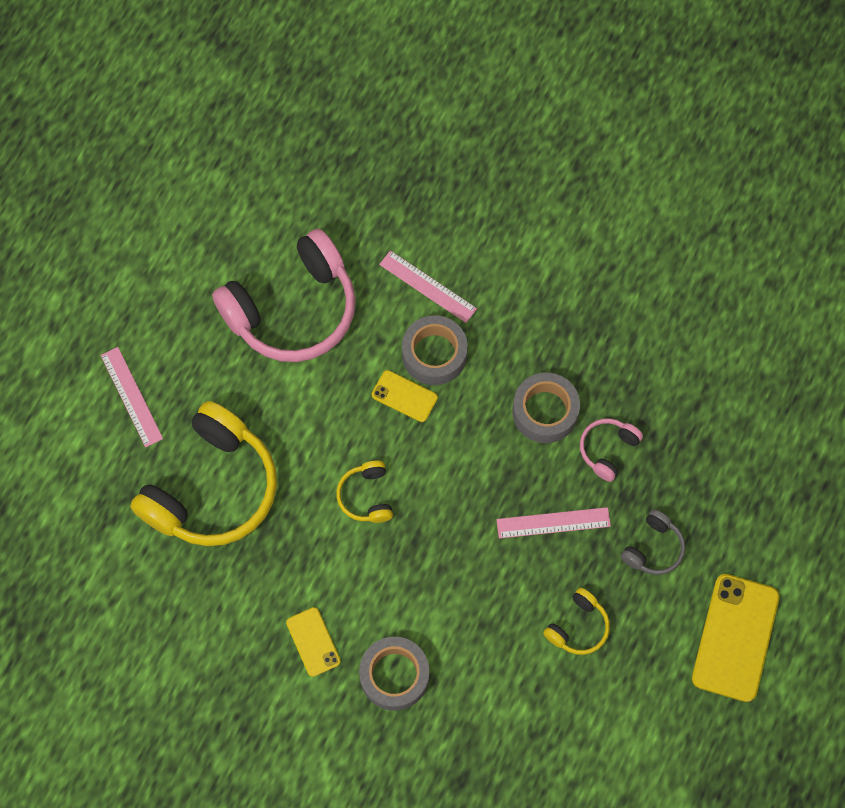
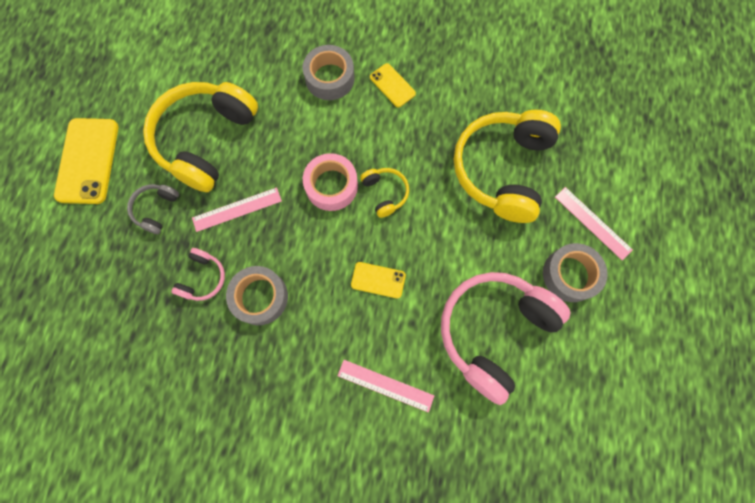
camera: 165 degrees right, 5 degrees up
(430, 523) = (331, 186): none -> pink tape
(434, 354) = (363, 323): grey tape -> grey tape (570, 275)
(578, 627) = (205, 140): yellow headphones -> yellow headphones, size x2.25

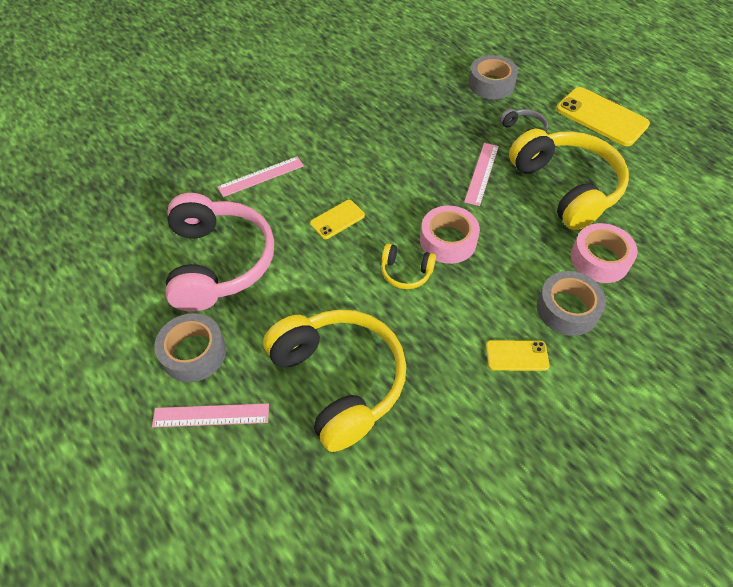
camera: 130 degrees right, 20 degrees down
(203, 278) = (442, 129): pink headphones -> none
(260, 297) = (396, 149): grey tape -> grey tape (491, 84)
(267, 81) = (599, 259): none -> pink tape

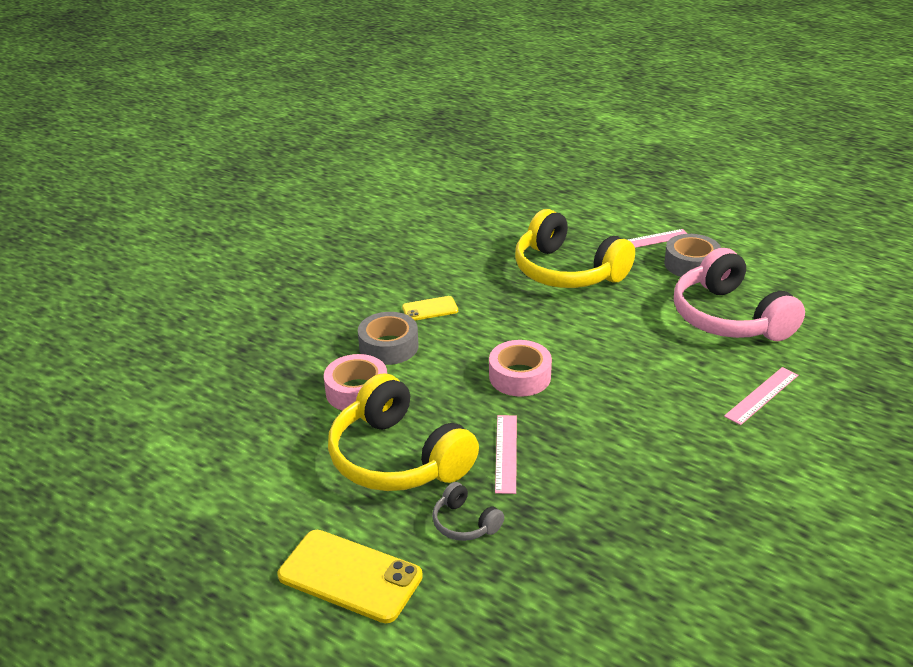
camera: 165 degrees right, 20 degrees down
(337, 219) = (645, 372): yellow phone -> none
(406, 272) = (550, 344): yellow headphones -> none
(491, 84) = (535, 600): grey tape -> none

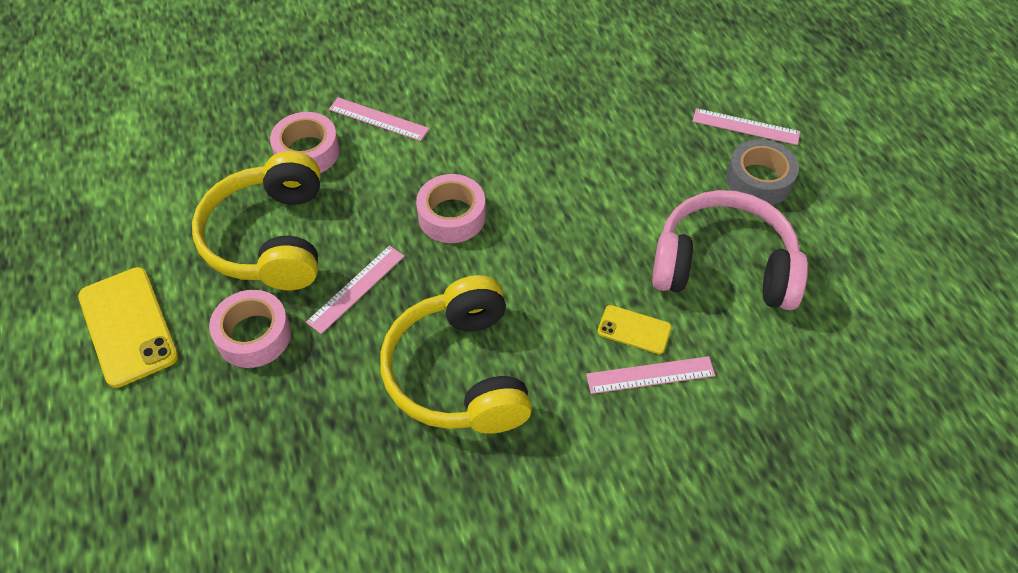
camera: 35 degrees right, 20 degrees up
(388, 346) = (378, 119): grey tape -> pink ruler
(430, 309) = (453, 97): yellow phone -> yellow phone (634, 330)
(464, 523) = (254, 335): grey headphones -> pink tape
(567, 271) = (623, 121): yellow headphones -> yellow headphones (459, 373)
(729, 317) = (723, 266): pink headphones -> pink headphones turned 90 degrees clockwise

